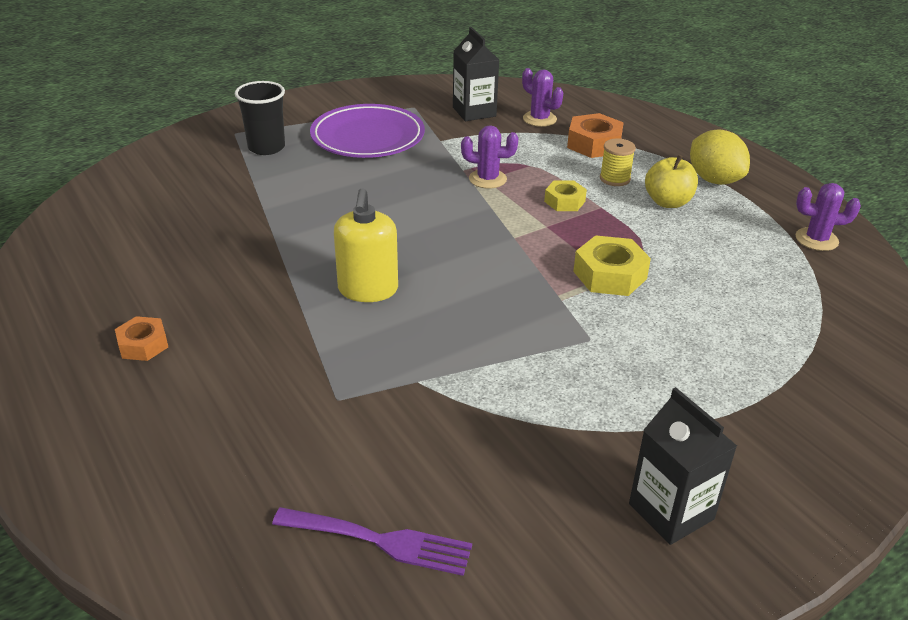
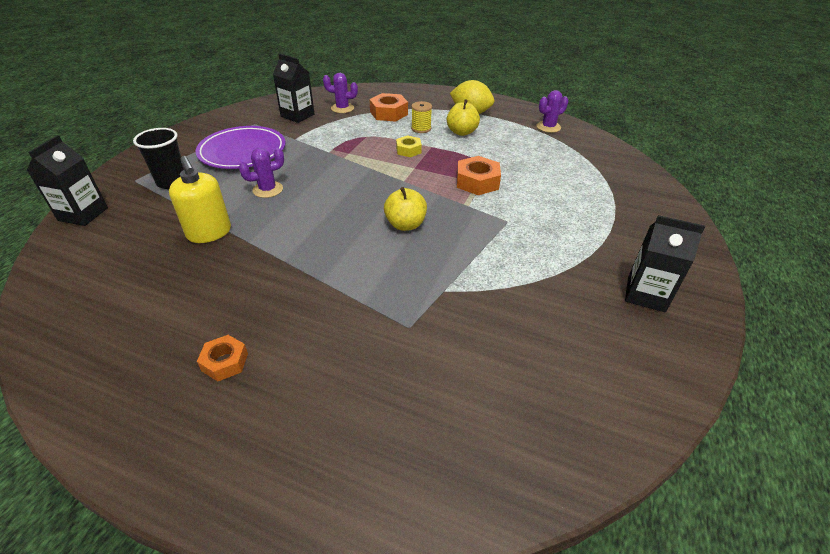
camera: 35 degrees left, 5 degrees up
(161, 152) = (83, 214): none -> black carton
(368, 290) = (350, 248): yellow soap dispenser -> yellow soap dispenser (209, 232)
(380, 541) = (535, 402): purple fork -> none
(457, 290) = (405, 225): none -> yellow apple
(487, 179) = (350, 152): purple cactus -> purple cactus (268, 190)
(610, 275) = (477, 182): yellow nut -> orange nut

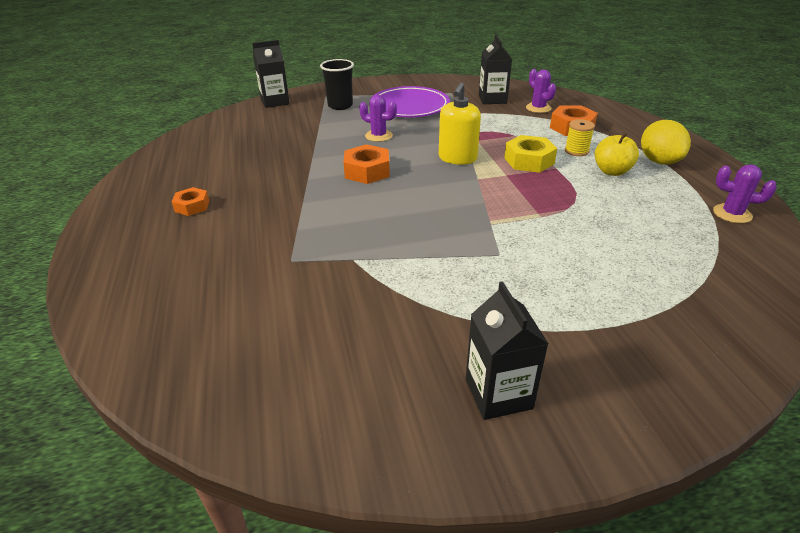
camera: 55 degrees right, 5 degrees down
(209, 232) = (305, 142): yellow soap dispenser -> yellow soap dispenser (457, 158)
(405, 225) = (416, 206): yellow apple -> none
(408, 150) = (529, 161): yellow nut -> yellow nut, size x1.58
(477, 182) = (538, 213): orange nut -> orange nut (367, 171)

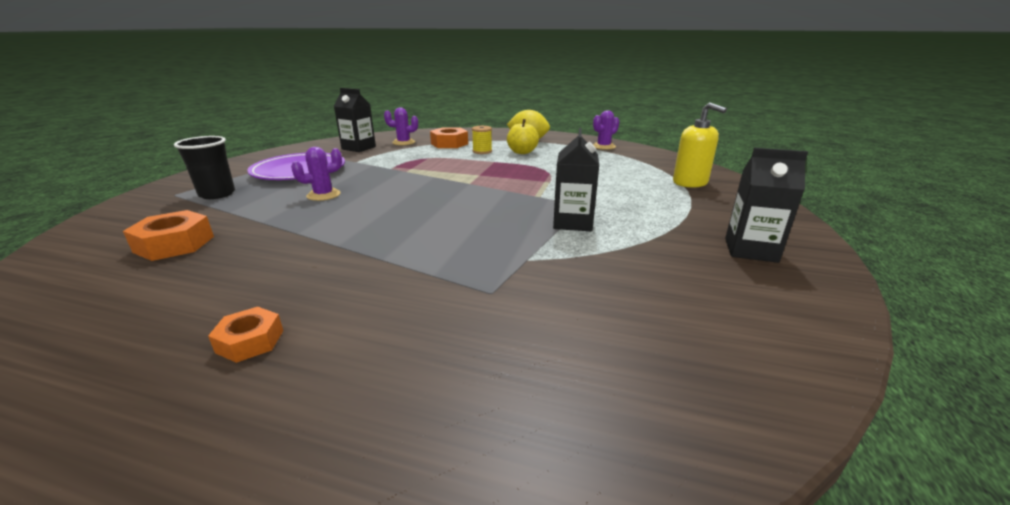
camera: 60 degrees left, 10 degrees down
(275, 102) = (103, 221): black carton -> black carton (573, 222)
(367, 171) = (380, 215): orange nut -> orange nut (174, 244)
(457, 158) = (426, 180): yellow soap dispenser -> yellow soap dispenser (690, 182)
(529, 161) = (471, 164): yellow nut -> none

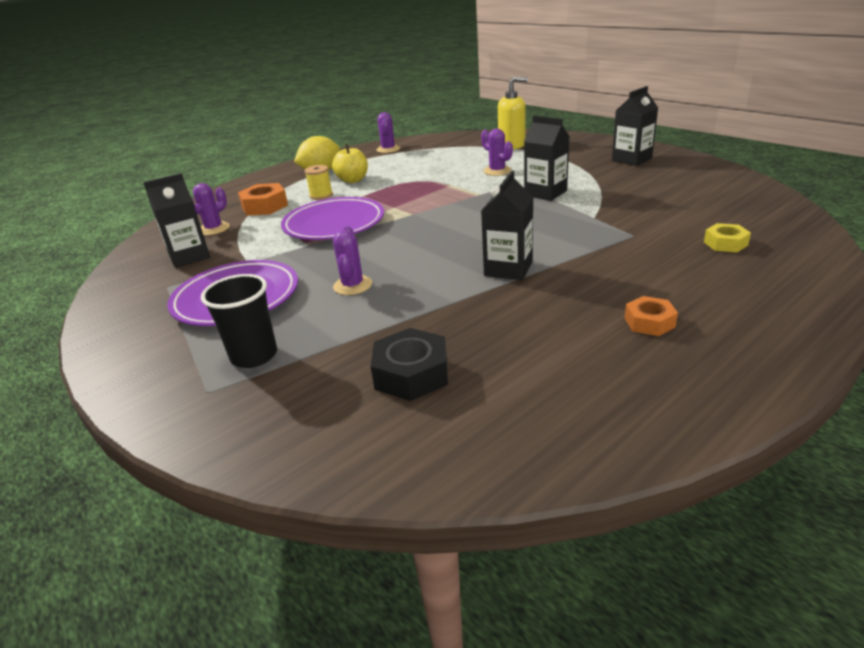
camera: 55 degrees left, 5 degrees up
(174, 244) = (411, 374): orange nut -> black nut
(370, 241) = (508, 269): none -> black carton
(431, 166) = (334, 224): none -> purple plate
(510, 372) = (725, 243): none -> yellow nut
(607, 191) = (497, 171): none -> purple cactus

